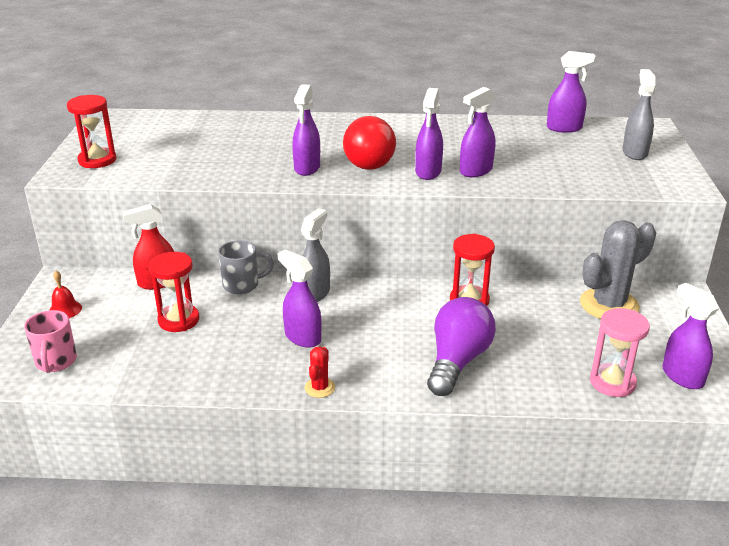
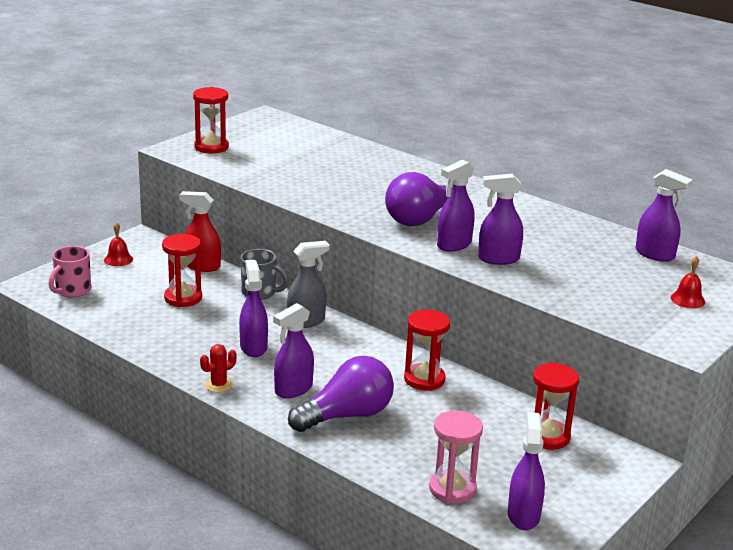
camera: 35 degrees right, 5 degrees down
(307, 168) = (357, 206): purple spray bottle -> purple spray bottle (293, 389)
(371, 160) = (420, 219): red light bulb -> purple light bulb
(609, 305) = (548, 437): grey cactus -> red hourglass
(634, 153) = (687, 299): grey spray bottle -> red bell

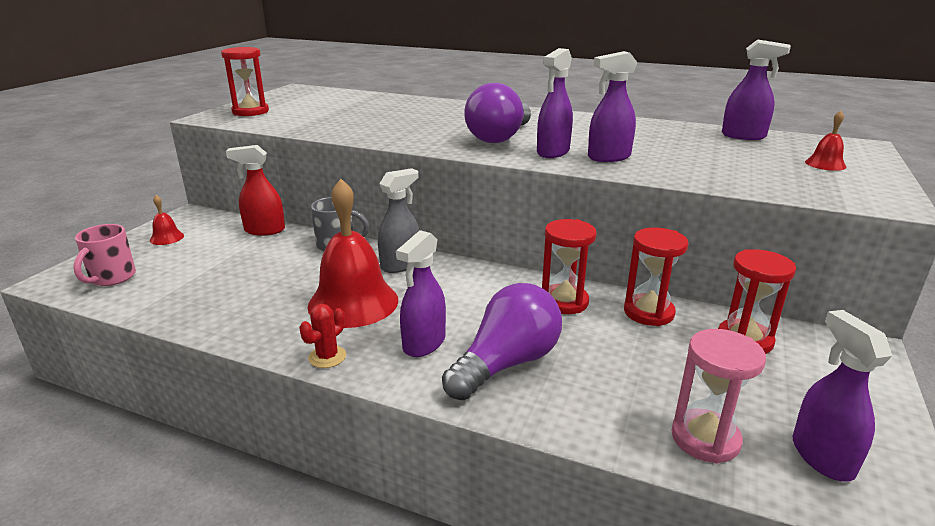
camera: 15 degrees left, 0 degrees up
(183, 298) = (251, 264): red hourglass -> red hourglass (648, 312)
(253, 347) = (353, 302): purple spray bottle -> red bell

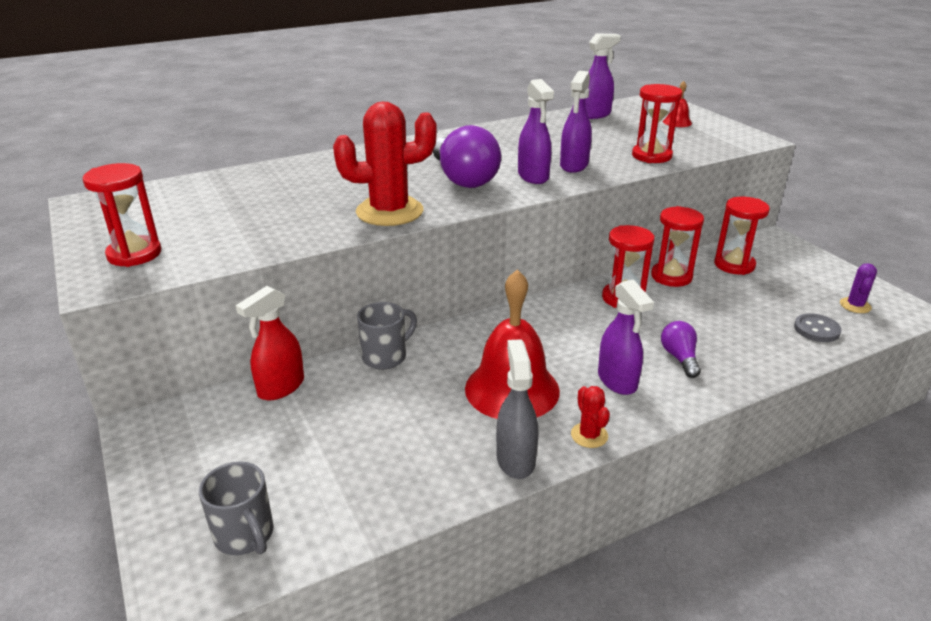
camera: 50 degrees left, 5 degrees up
(112, 278) = (245, 536): pink mug -> grey mug
(167, 238) = (189, 463): red bell -> none
(400, 264) = (473, 339): grey spray bottle -> grey spray bottle (515, 459)
(402, 136) = (389, 211): none -> red cactus
(506, 363) = (679, 358): purple light bulb -> purple light bulb, size x0.52
(705, 438) = (816, 329): pink hourglass -> grey button
(707, 175) = (651, 156): none -> red hourglass
(821, 456) = (855, 305): purple spray bottle -> purple cactus

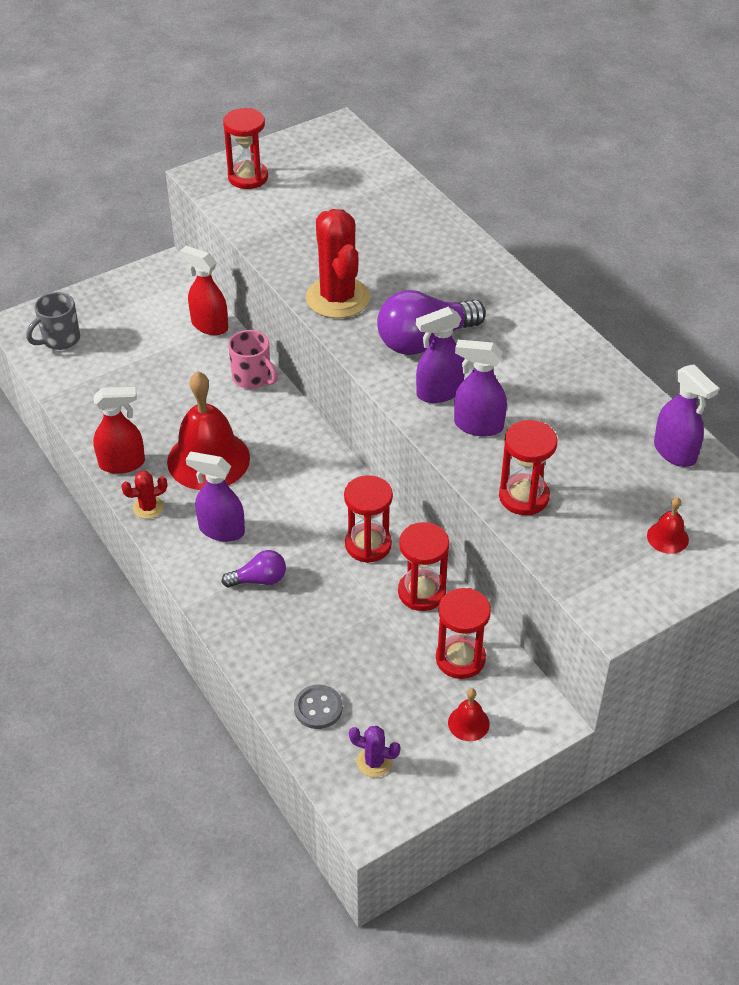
camera: 85 degrees right, 15 degrees up
(386, 356) = (253, 378): grey mug -> pink mug
(515, 459) = (122, 463): grey spray bottle -> red spray bottle
(617, 381) = (221, 530): purple spray bottle -> purple spray bottle turned 45 degrees clockwise
(794, 265) = (468, 723): none -> red bell

